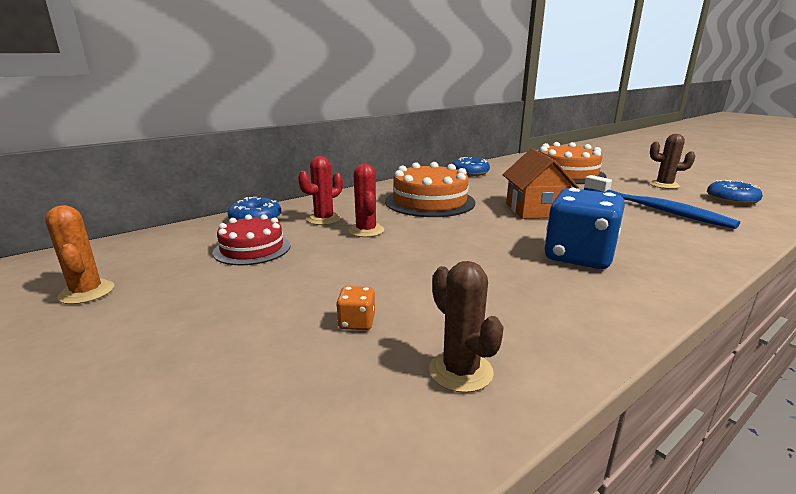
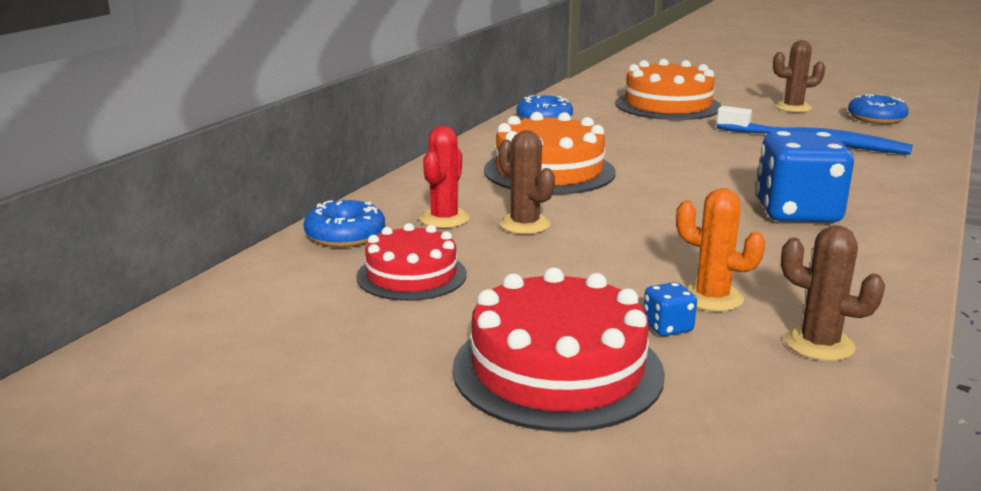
camera: 25 degrees left, 0 degrees up
(87, 292) = (280, 373): orange cactus -> orange cactus (712, 298)
(234, 335) = (557, 370): none -> red cake
(357, 322) = (667, 327): orange dice -> blue dice
(366, 230) = (524, 224): red cactus -> brown cactus
(535, 210) = (690, 163): orange house -> none

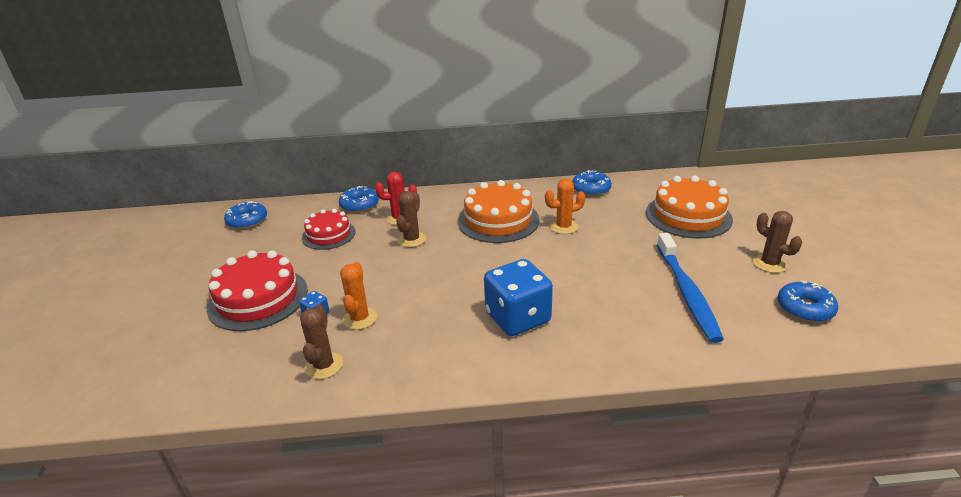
camera: 60 degrees right, 10 degrees up
(216, 339) = (247, 221): none -> blue donut
(616, 149) = (563, 227): none -> orange cactus

